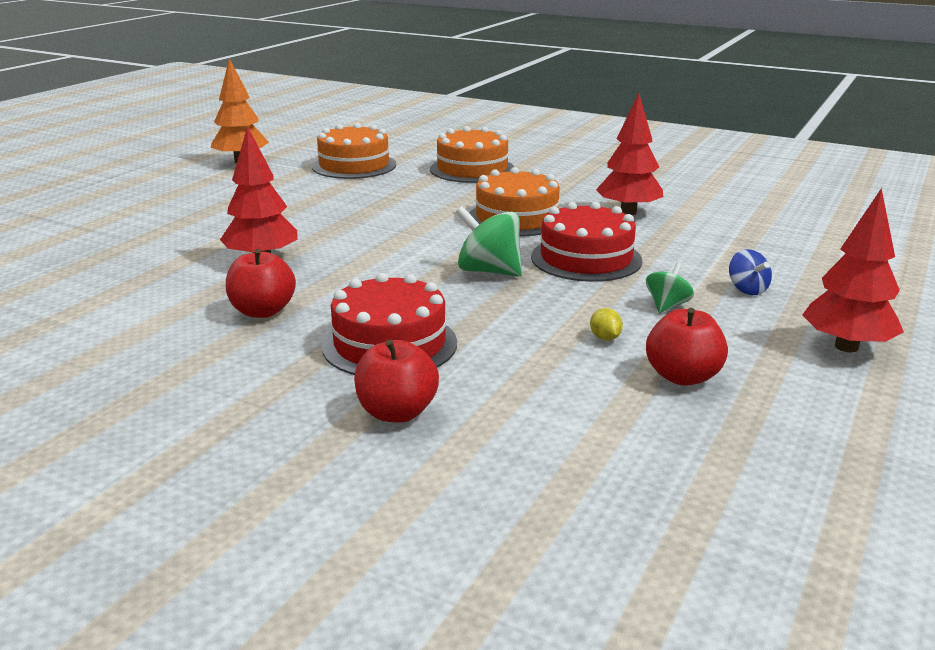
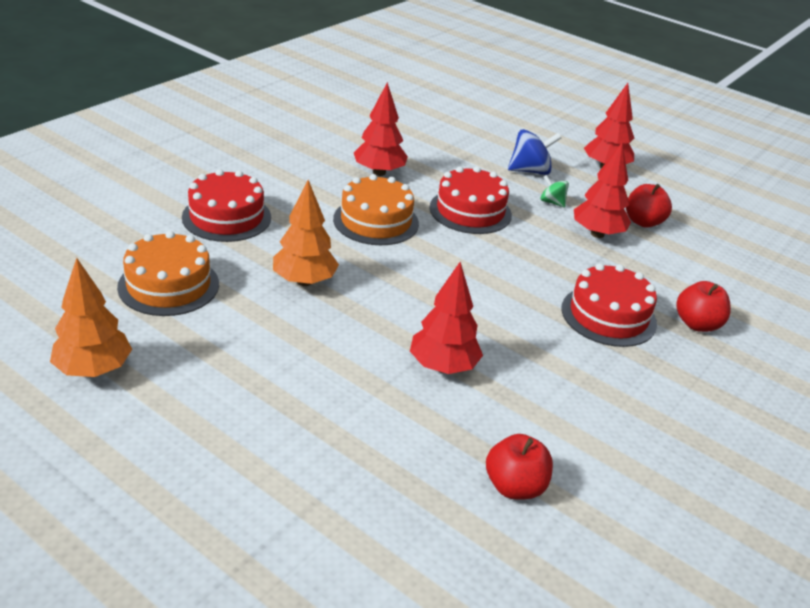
camera: 85 degrees left, 10 degrees up
(262, 311) = (553, 371): red apple -> red apple (514, 486)
(383, 201) = (304, 281): none -> orange tree
(472, 169) = (226, 217): orange cake -> red cake
(489, 271) = (487, 255): green spinning top -> none
(605, 338) = (597, 234): yellow lemon -> red tree
(747, 289) = (530, 171): blue spinning top -> blue spinning top, size x1.72

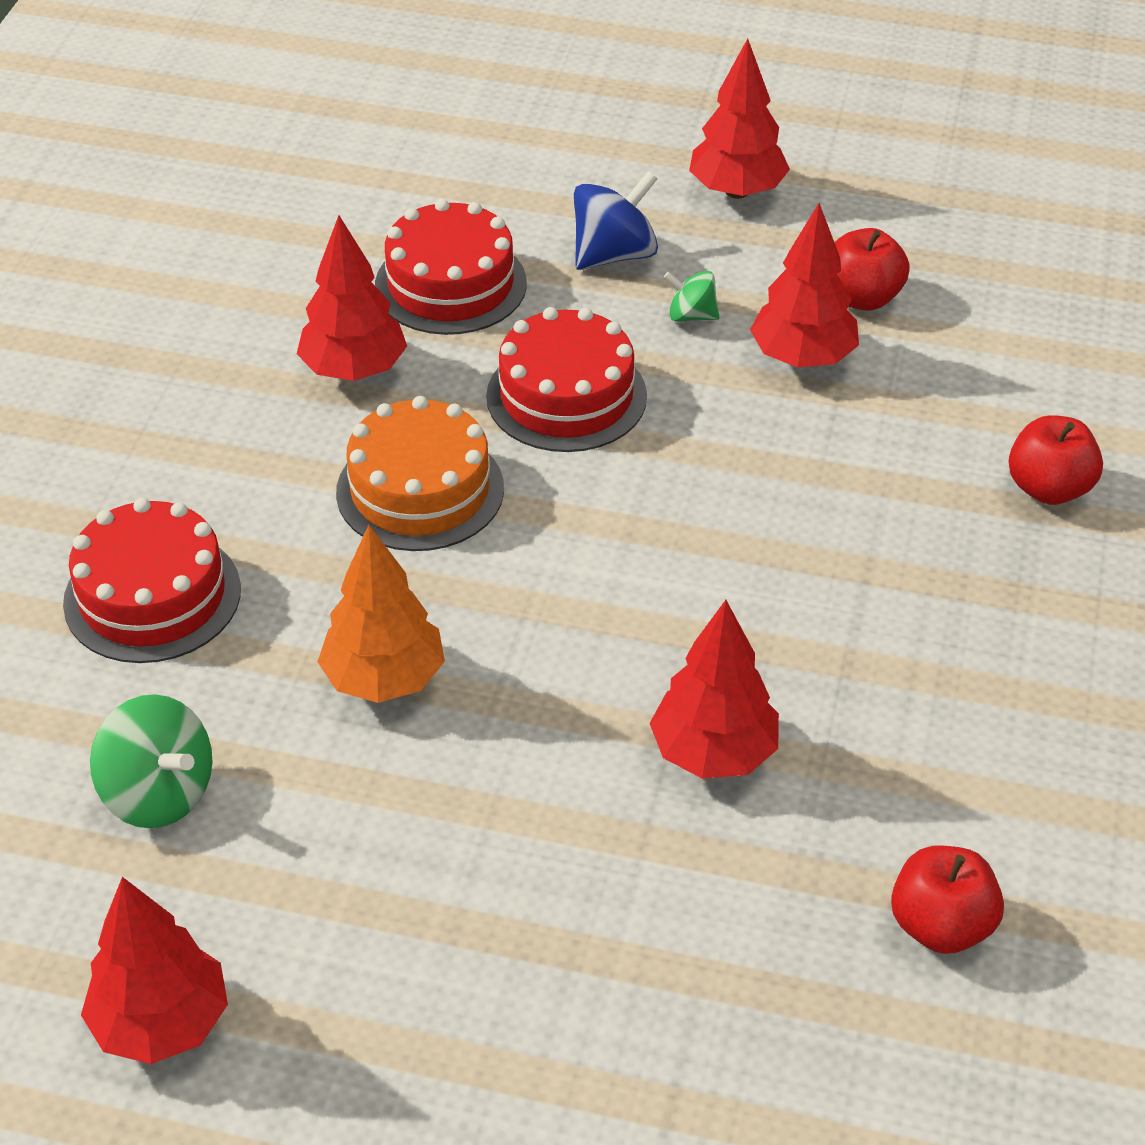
camera: 20 degrees left, 10 degrees up
(93, 370) = (161, 1023): orange tree -> red tree
(168, 285) = (159, 793): orange cake -> green spinning top
(608, 316) = (909, 531): red cake -> red cake (450, 284)

